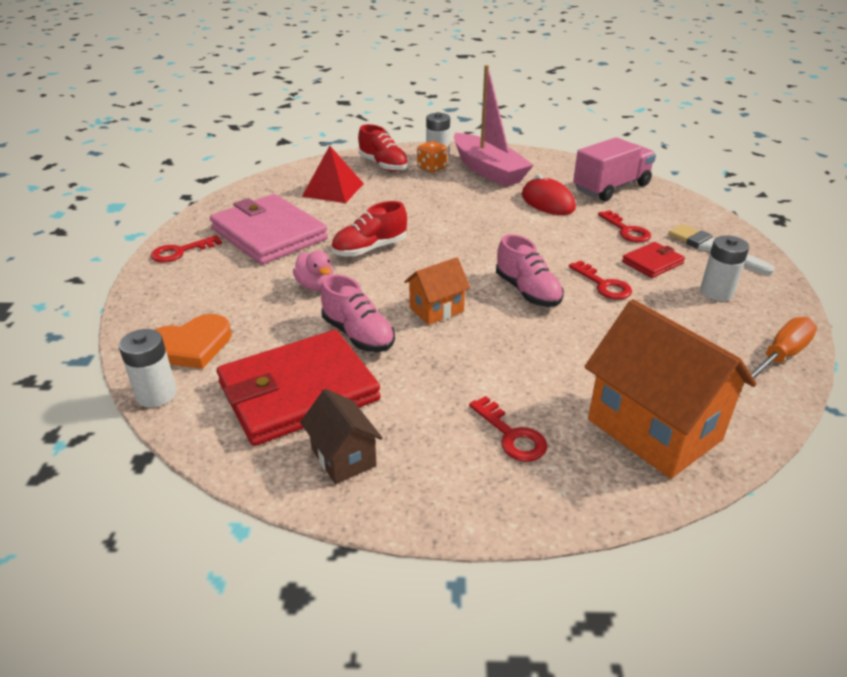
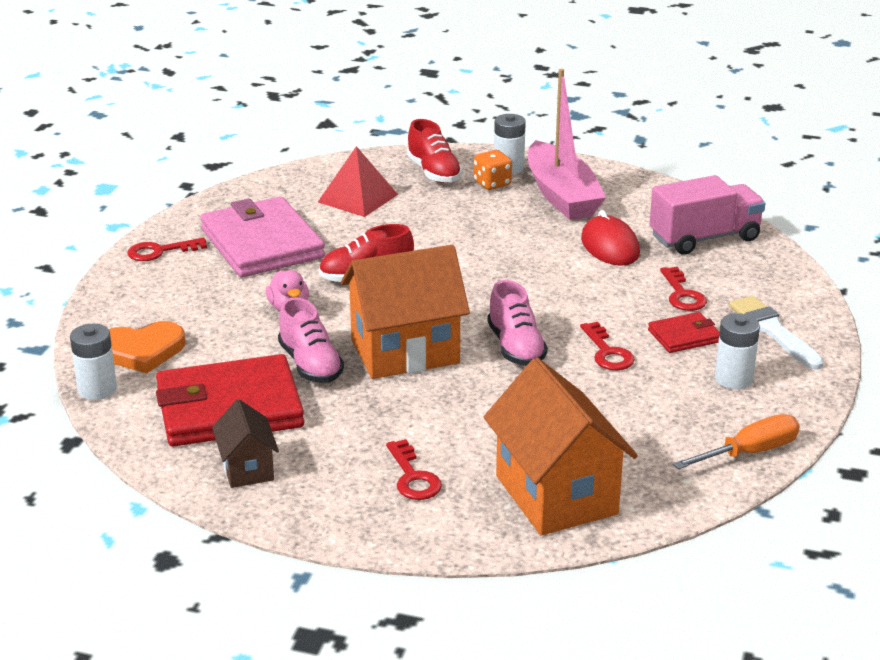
camera: 15 degrees right, 5 degrees down
(436, 310) = (405, 352): orange house -> orange house, size x1.93

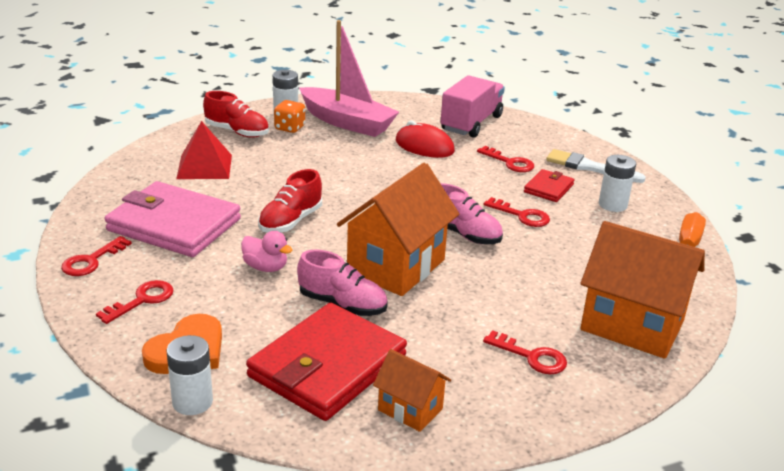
camera: 40 degrees left, 0 degrees up
(158, 298) = (142, 300): none -> red key
(247, 469) = (410, 409): brown house -> orange house

